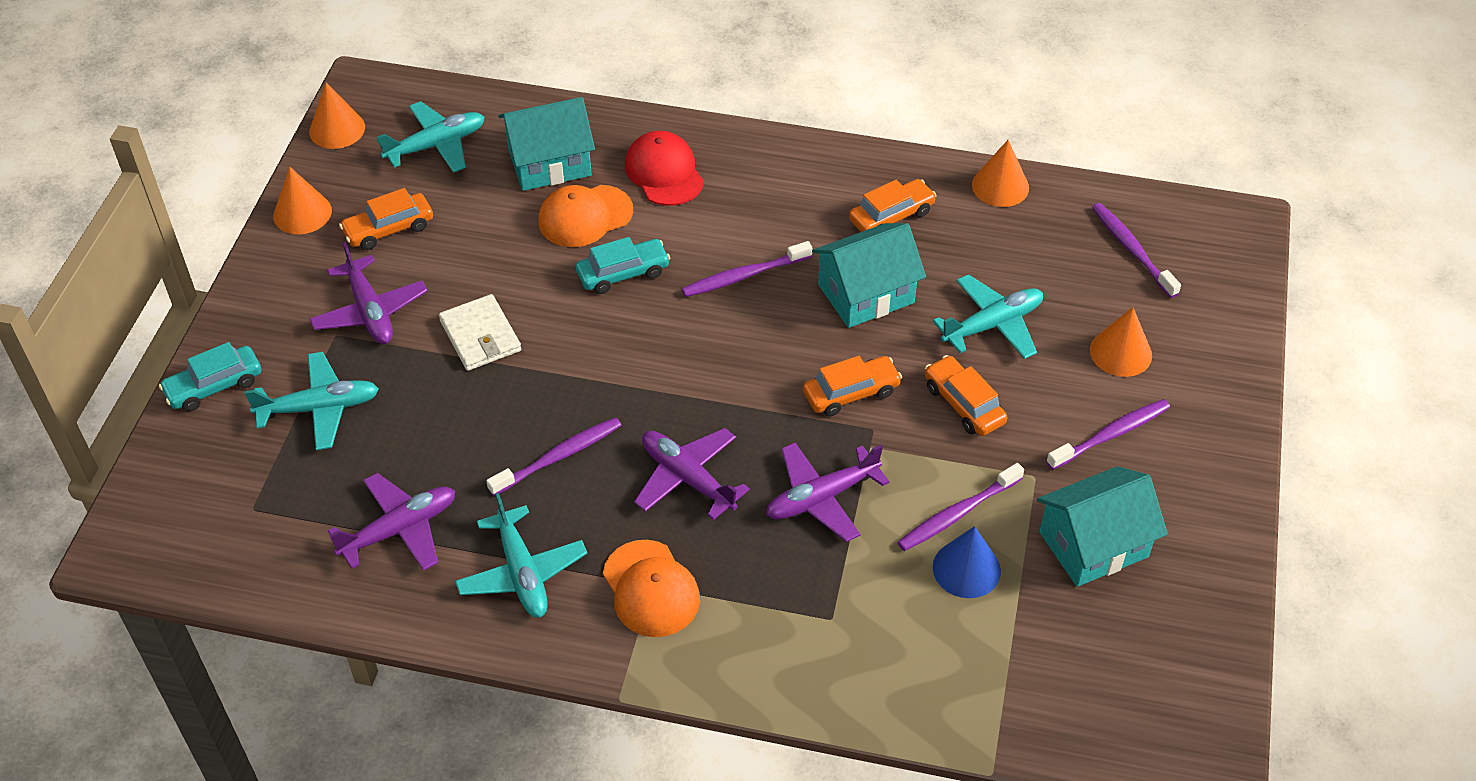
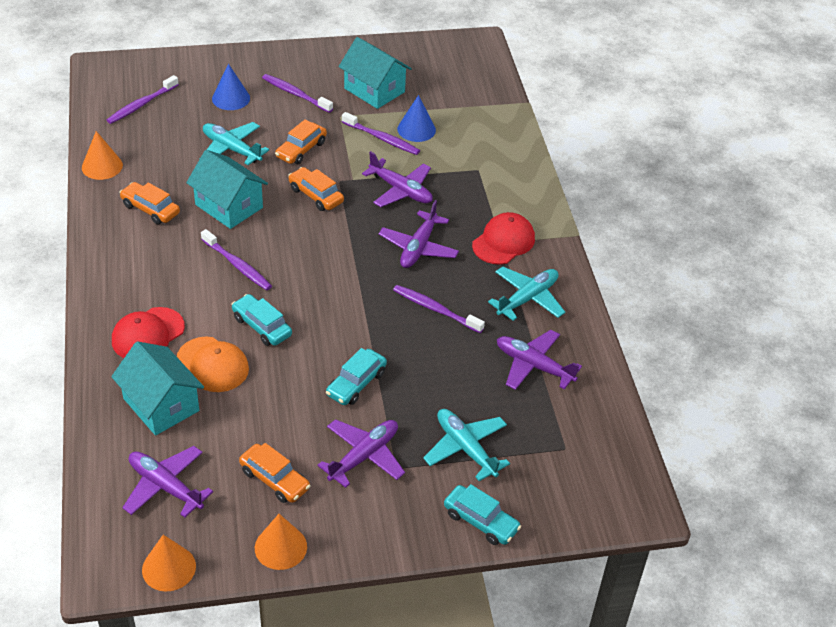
camera: 115 degrees left, 5 degrees down
(436, 145) = (165, 486): turquoise plane -> purple plane
(480, 336) = (356, 383): white wallet -> turquoise car
(651, 589) = (503, 242): orange cap -> red cap
(1120, 352) = (231, 98): orange cone -> blue cone

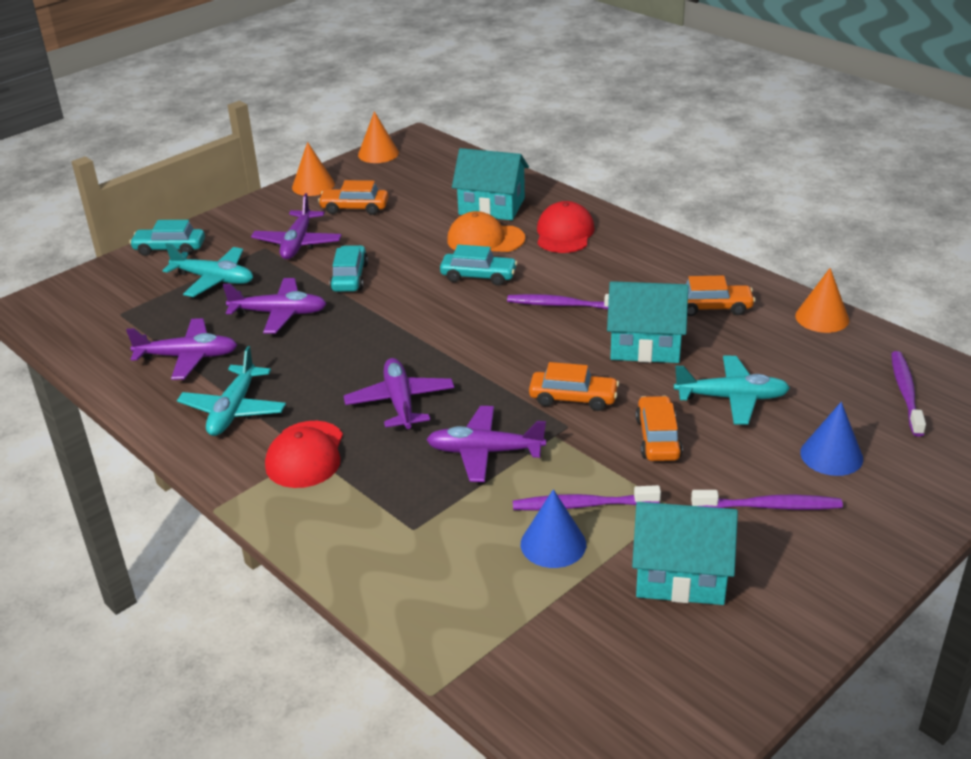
camera: 150 degrees right, 10 degrees down
(165, 486) = (429, 177): purple plane -> purple plane (279, 313)
(435, 309) = (328, 357): purple toothbrush -> none

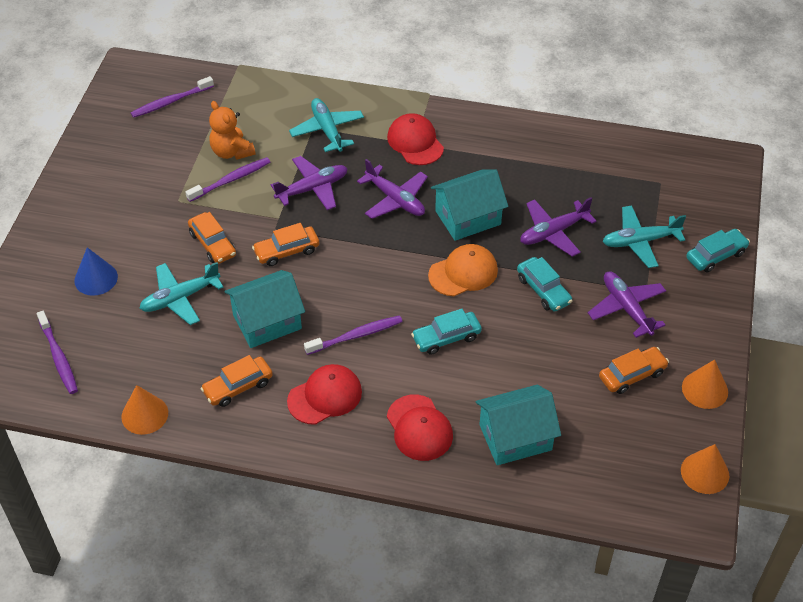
camera: 145 degrees right, 15 degrees up
(187, 357) = (567, 172): purple plane -> none
(233, 410) = (490, 150): turquoise plane -> turquoise plane (327, 130)
(485, 239) = (480, 386): orange cap -> orange cap (463, 273)
(553, 544) = (232, 152): blue cone -> orange teddy bear
(631, 275) = (325, 396): none -> red cap
(680, 575) = (153, 164): turquoise house -> turquoise house (468, 217)
(769, 506) = (121, 225): purple toothbrush -> purple toothbrush (170, 102)

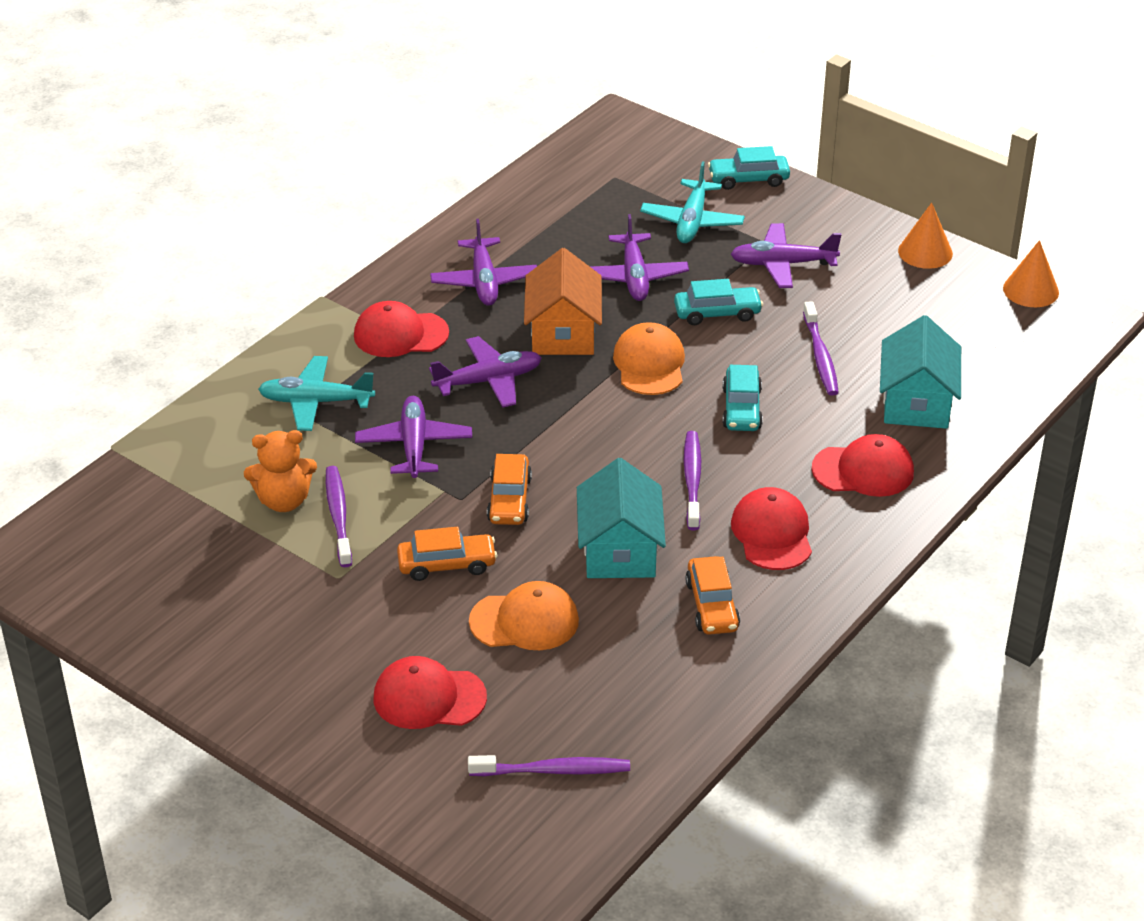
camera: 65 degrees left, 10 degrees down
(96, 278) = (429, 698): blue cone -> red cap
(144, 414) = (707, 705): orange cone -> none
(170, 102) = (128, 535): purple toothbrush -> purple toothbrush (820, 356)
(180, 298) = (524, 621): turquoise plane -> orange cap
(468, 217) = (563, 333): turquoise house -> orange house
(495, 160) = (484, 281): none -> purple plane
(632, 375) = (878, 293): orange car -> none
(716, 256) = (748, 179): turquoise car -> turquoise car turned 90 degrees counterclockwise

